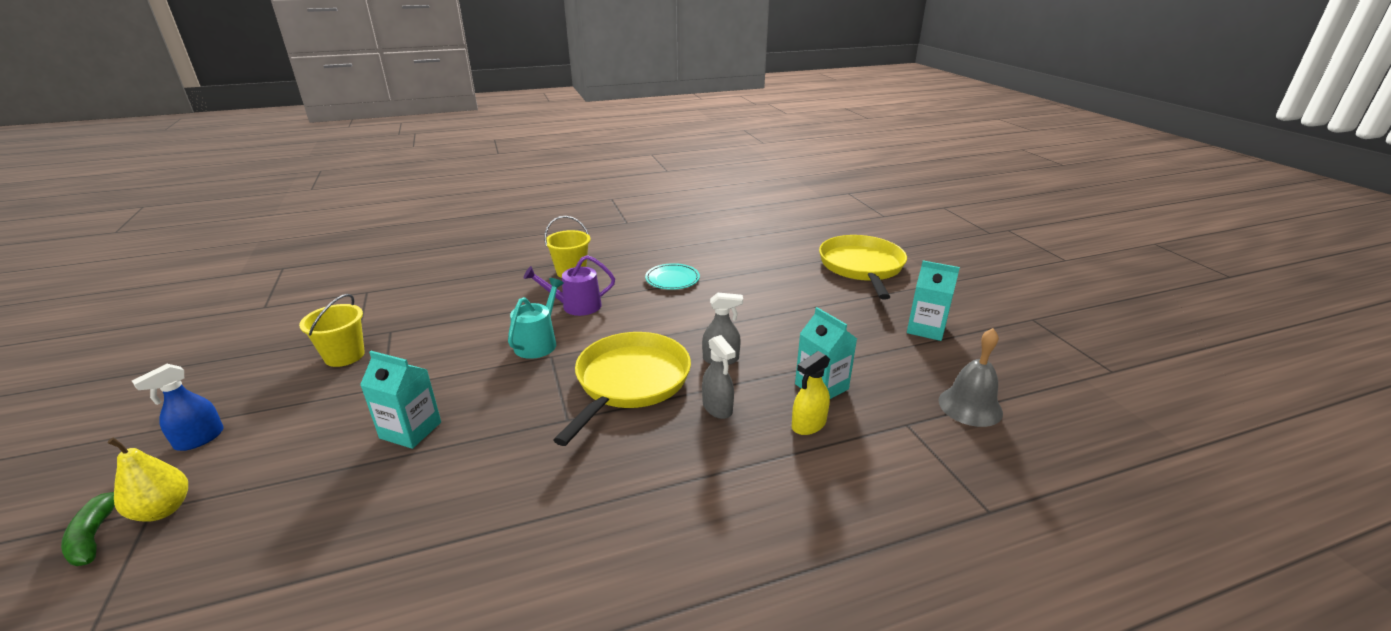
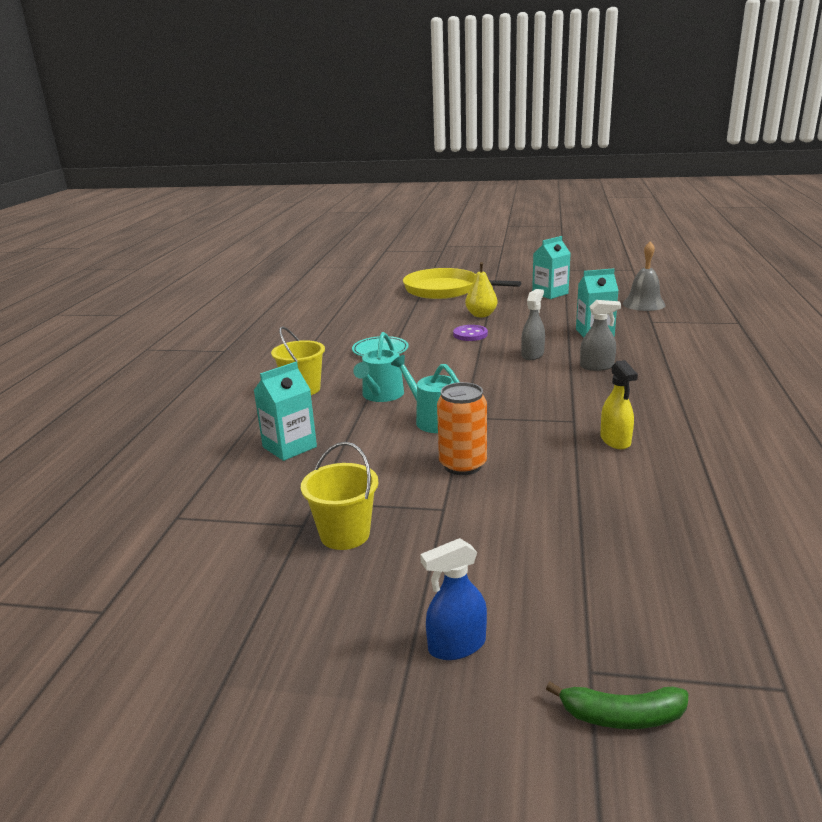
camera: 60 degrees left, 5 degrees down
(163, 510) = (595, 660): yellow pear -> yellow pear (481, 315)
(199, 439) = (456, 645): blue spray bottle -> blue spray bottle turned 90 degrees clockwise
(410, 430) = (539, 495): turquoise carton -> turquoise carton (289, 447)
(457, 378) = (462, 465): none -> orange can
(576, 306) = (381, 395): purple watering can -> turquoise watering can
(630, 381) = (537, 390): yellow pan -> none
(747, 311) = (470, 334): none -> purple button
(808, 425) = (635, 345): yellow spray bottle -> yellow spray bottle (615, 440)

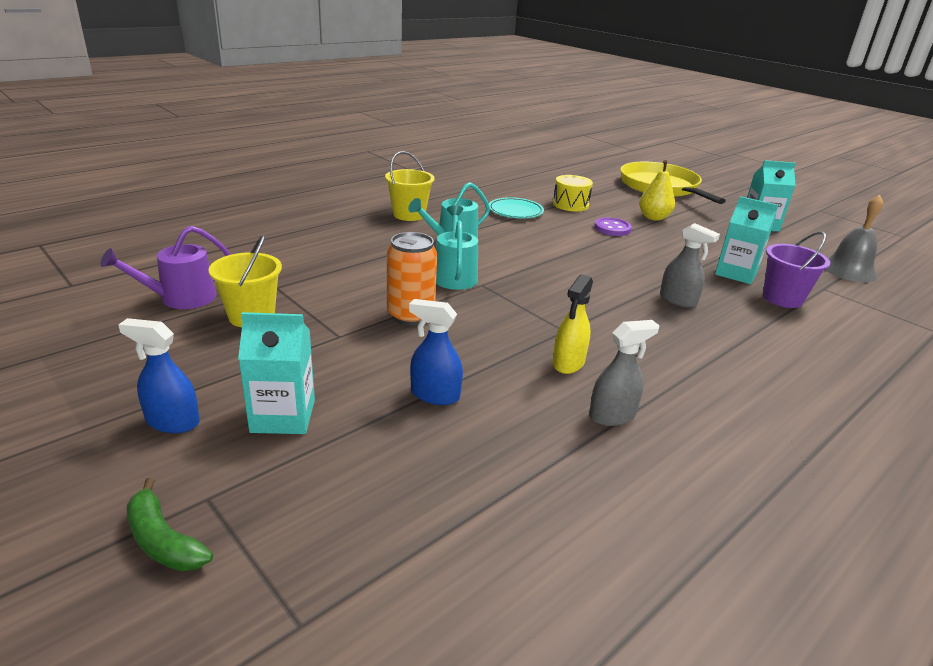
camera: 35 degrees right, 5 degrees up
(249, 557) = (181, 298): none -> purple watering can
(289, 447) = (328, 247): turquoise carton -> turquoise carton (283, 416)
(409, 328) = (570, 204): none -> yellow drum
(532, 355) = (635, 265): grey spray bottle -> grey spray bottle (612, 415)
(584, 508) = (434, 395): none -> blue spray bottle
(644, 338) = (782, 298): none -> purple bucket

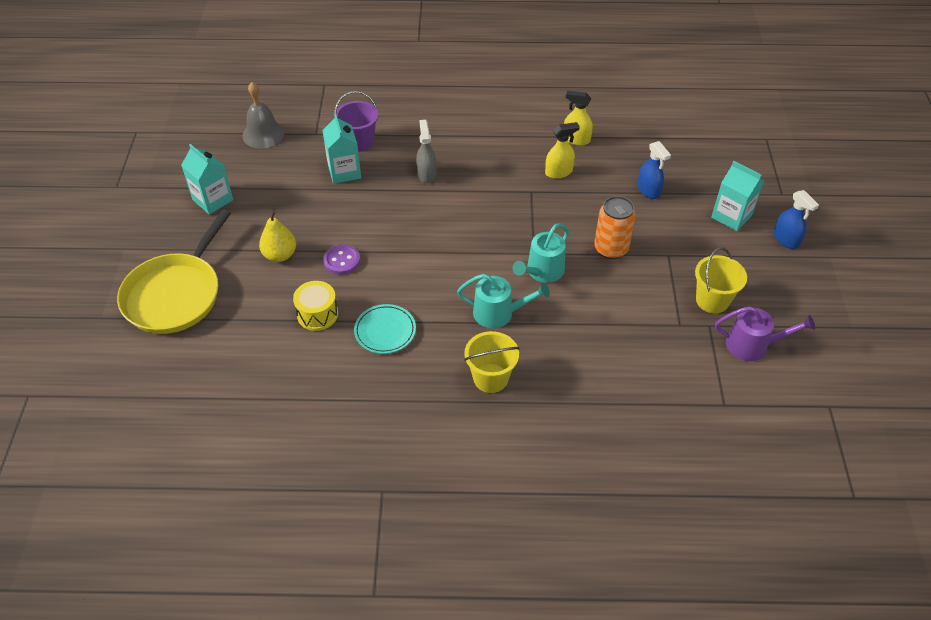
camera: 135 degrees left, 20 degrees up
(163, 541) = (803, 186): green banana -> none
(612, 415) = (576, 139): grey spray bottle -> yellow spray bottle

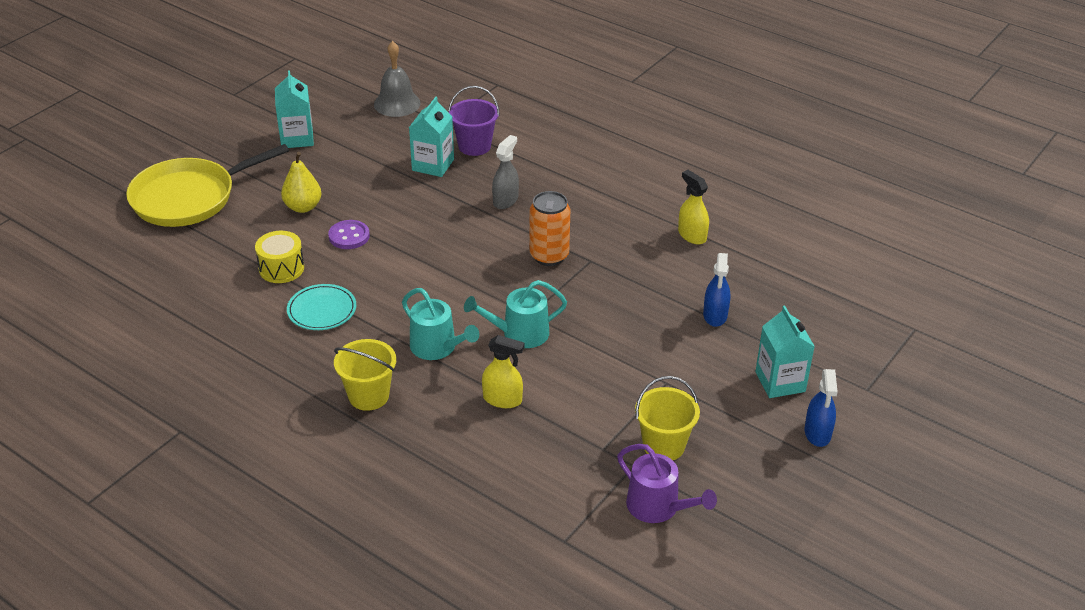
camera: 35 degrees right, 10 degrees down
(559, 172) = (638, 256): yellow spray bottle -> yellow spray bottle (502, 399)
(611, 249) = (611, 348): orange can -> orange can (549, 256)

